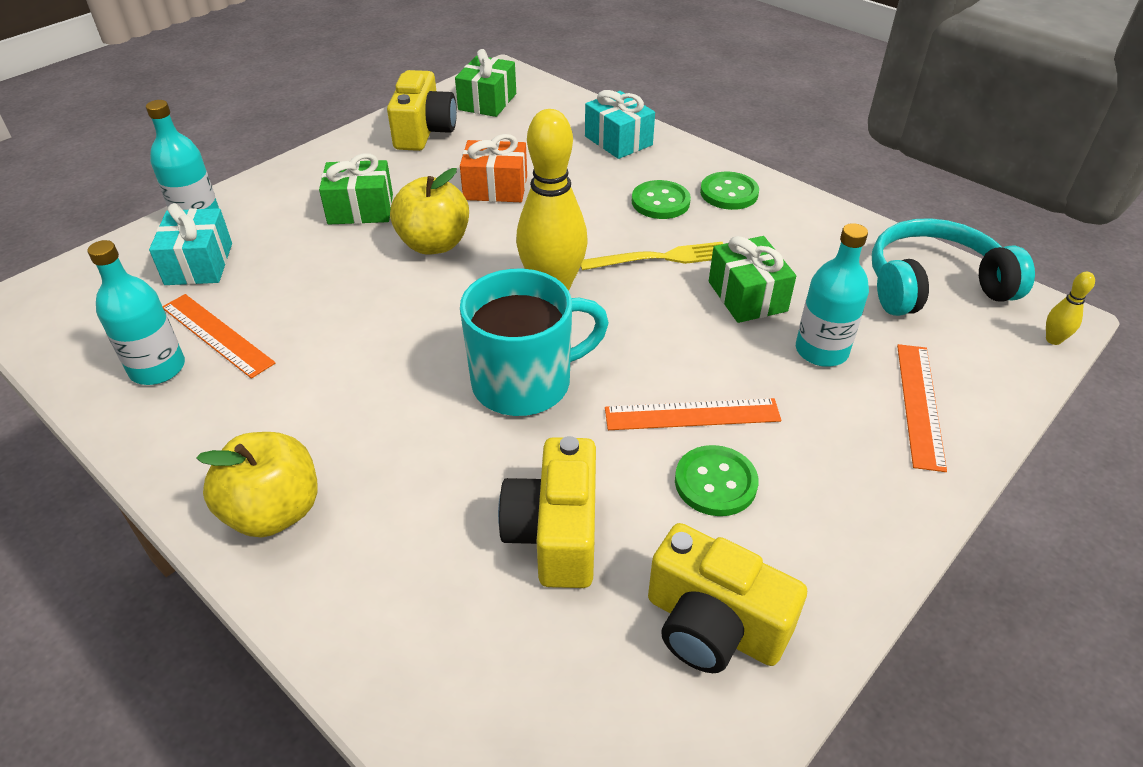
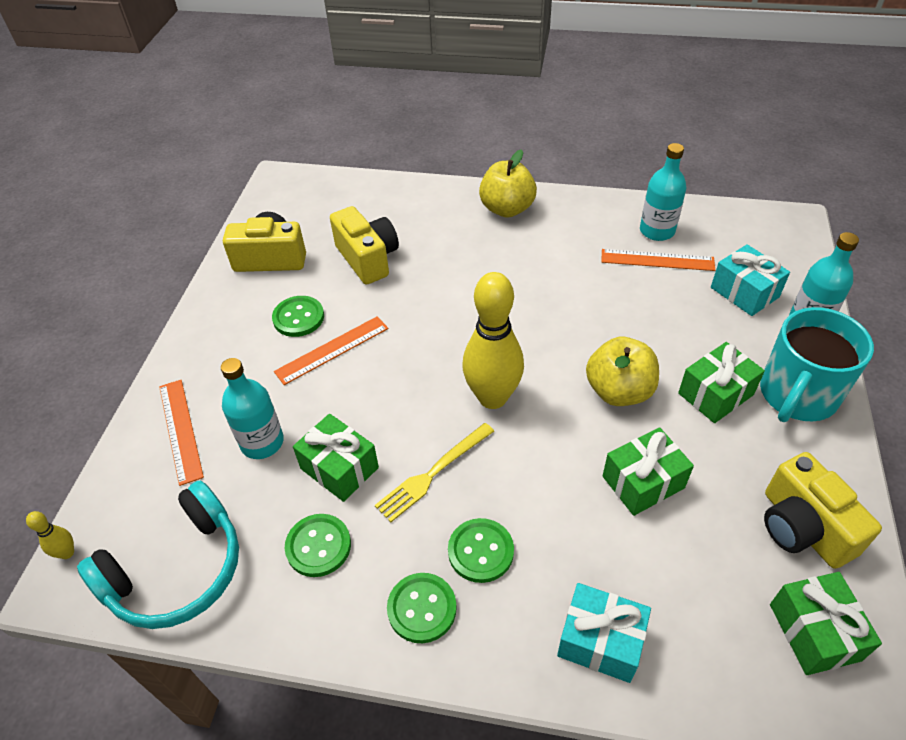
camera: 150 degrees right, 5 degrees up
(495, 188) = (643, 482): orange gift -> green gift
(524, 382) = (448, 320): turquoise mug -> turquoise mug (797, 395)
(794, 253) = (318, 546): none -> green button

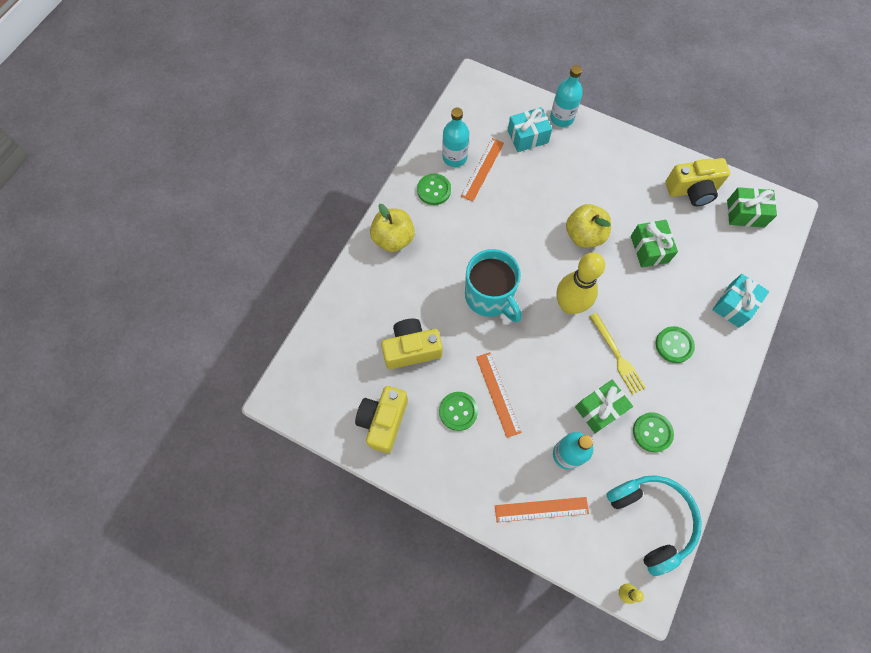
camera: 75 degrees left, 20 degrees up
(422, 608) = (701, 385): green button -> green button (434, 190)
(715, 394) = (600, 188): green gift -> none
(797, 395) = (612, 150): turquoise mug -> turquoise mug (490, 296)

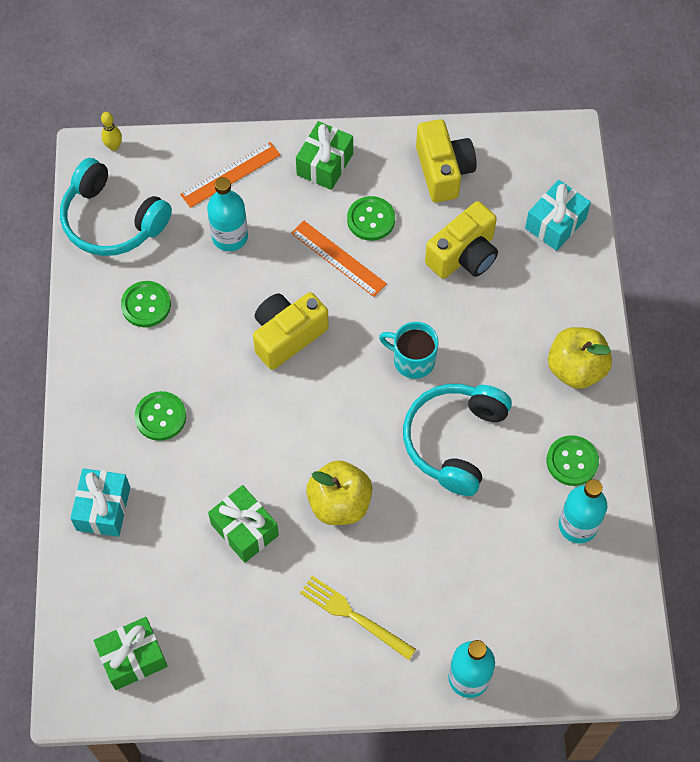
camera: 150 degrees right, 5 degrees down
(482, 169) = (529, 528): orange ruler -> none
(490, 296) = (412, 360): turquoise mug -> turquoise mug, size x0.62
(494, 235) = (454, 441): none -> turquoise headphones
(527, 137) = (499, 616): turquoise gift -> turquoise gift (555, 223)
(569, 305) = (311, 399): yellow bowling pin -> none
(600, 409) = (216, 300): green gift -> green gift (325, 164)
(617, 355) = (224, 369): yellow fork -> yellow fork (354, 616)
(692, 190) = (223, 656): yellow camera -> yellow camera (287, 336)

